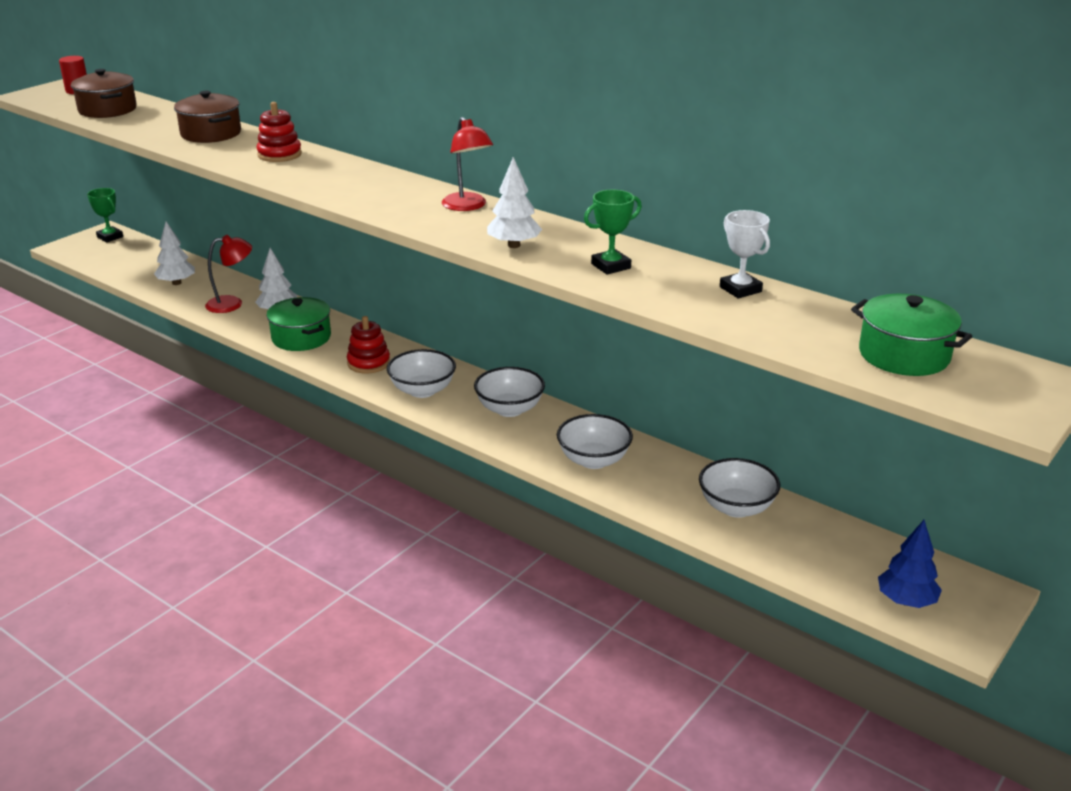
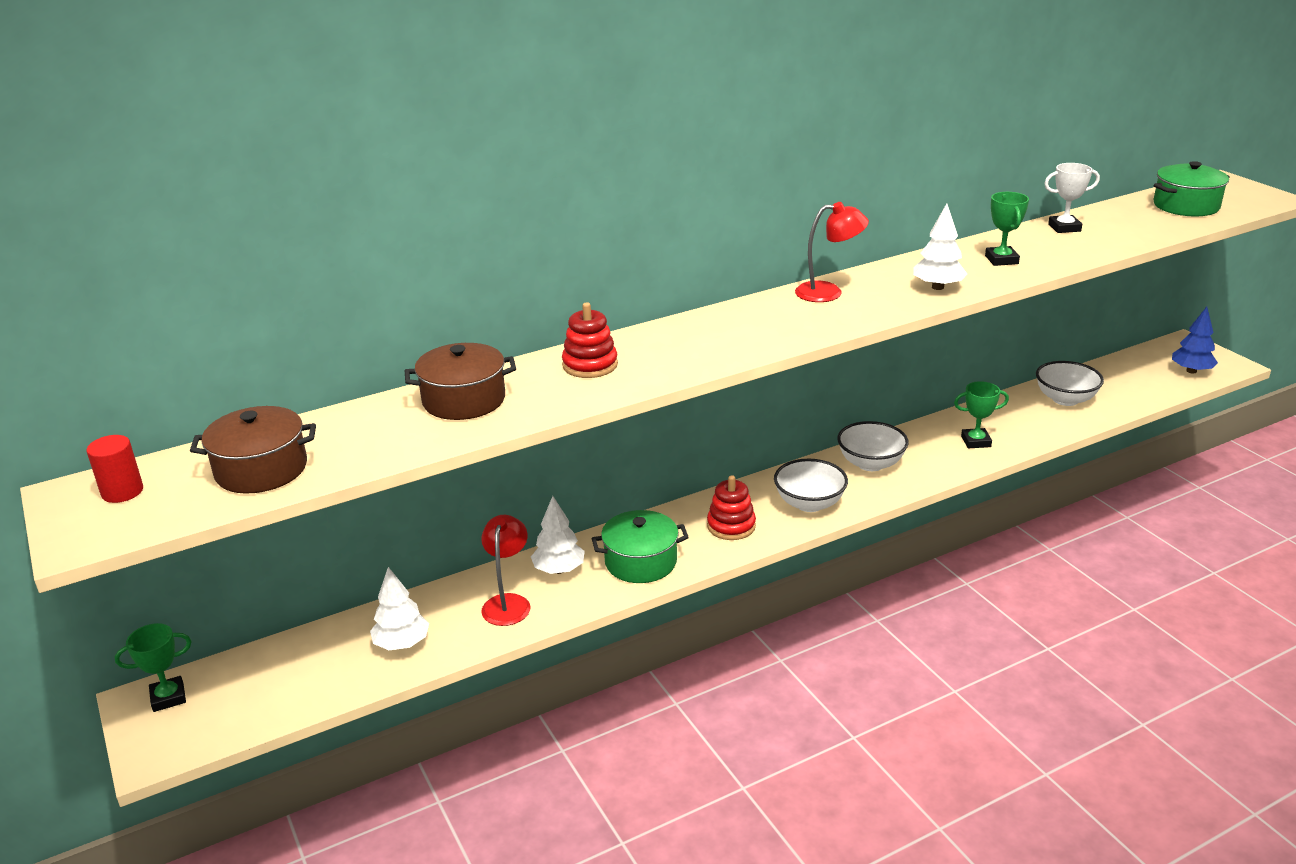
camera: 65 degrees left, 0 degrees up
(593, 460) = (975, 441): white bowl -> green trophy

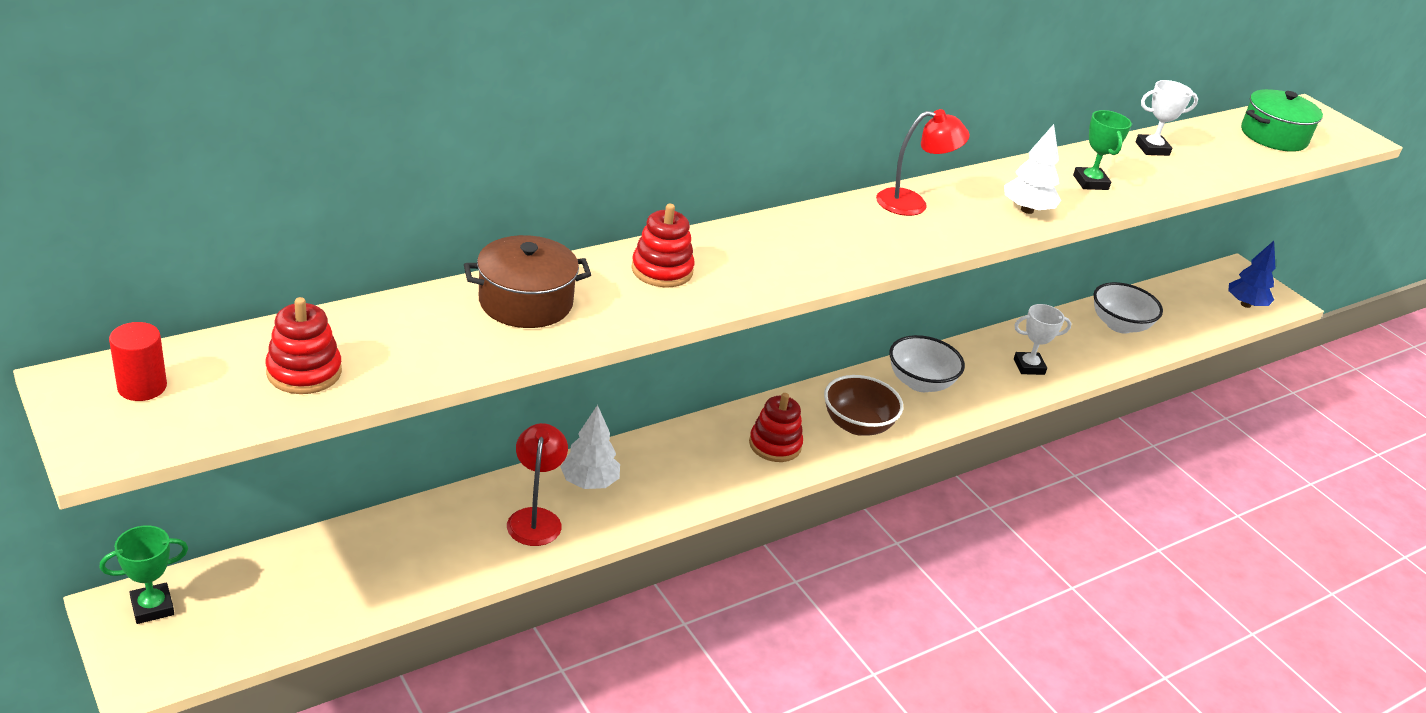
camera: 10 degrees left, 5 degrees up
(261, 469) = (304, 372): brown pot -> red stacking toy
(402, 644) = (419, 559): white tree -> none
(641, 562) = (679, 480): green pot -> none
(809, 503) = (857, 425): white bowl -> brown bowl
(975, 441) = (1029, 366): green trophy -> white trophy

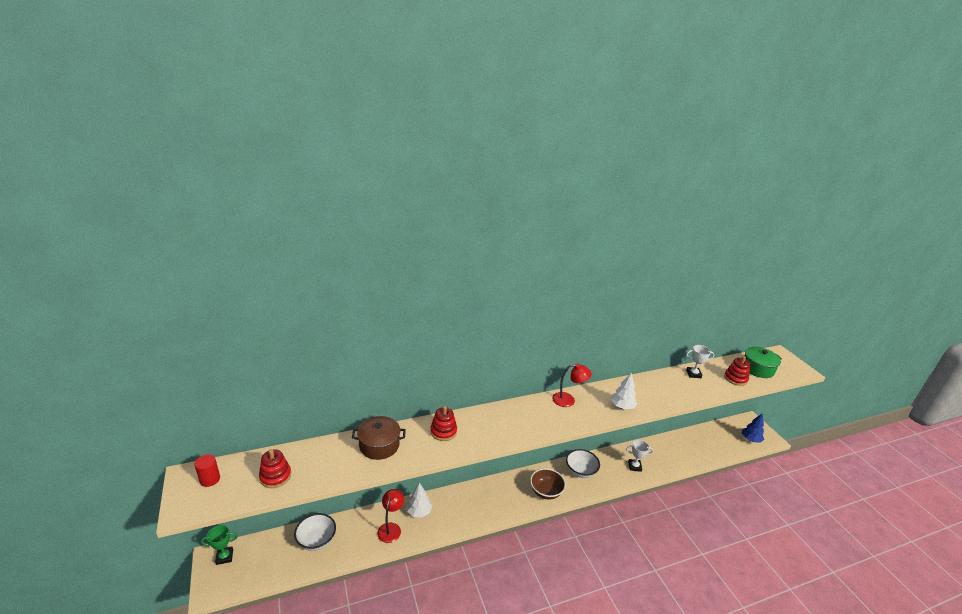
camera: 15 degrees right, 5 degrees down
(775, 445) = (505, 499): red stacking toy -> red stacking toy (735, 378)
(1090, 182) = (657, 392): green trophy -> none
(1119, 325) = (684, 447): white bowl -> white bowl (316, 540)

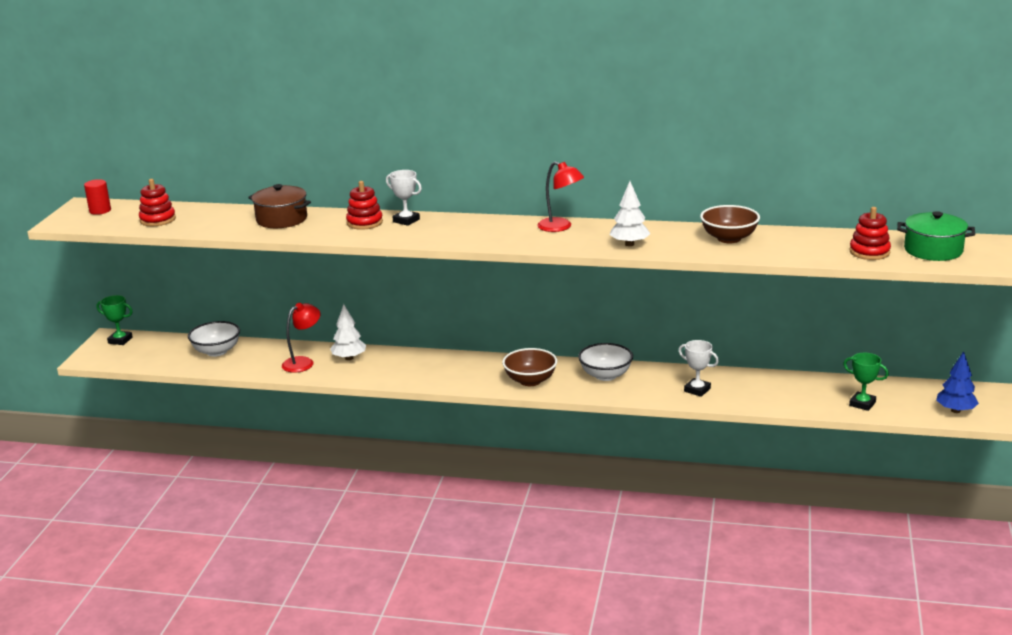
camera: 35 degrees right, 5 degrees down
(663, 385) = (729, 238): none -> brown bowl
(693, 374) = (801, 237): white trophy -> white trophy (406, 220)
(712, 449) = (862, 404): none -> green trophy

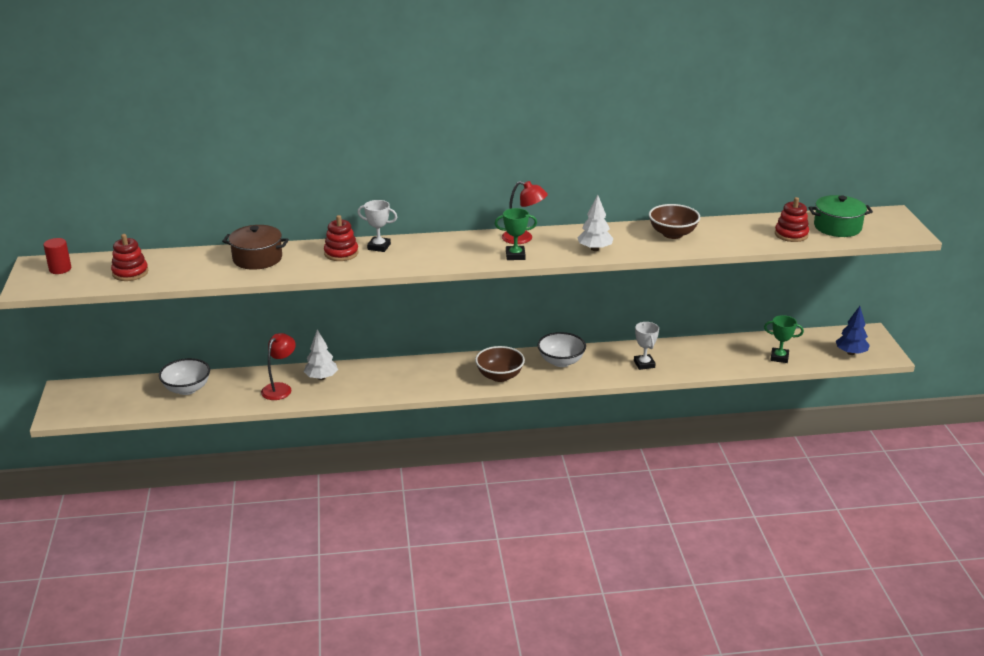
camera: 20 degrees left, 5 degrees up
(120, 340) = (79, 391): green trophy -> green trophy (515, 255)
(697, 390) = (644, 364): white trophy -> white trophy turned 60 degrees clockwise

